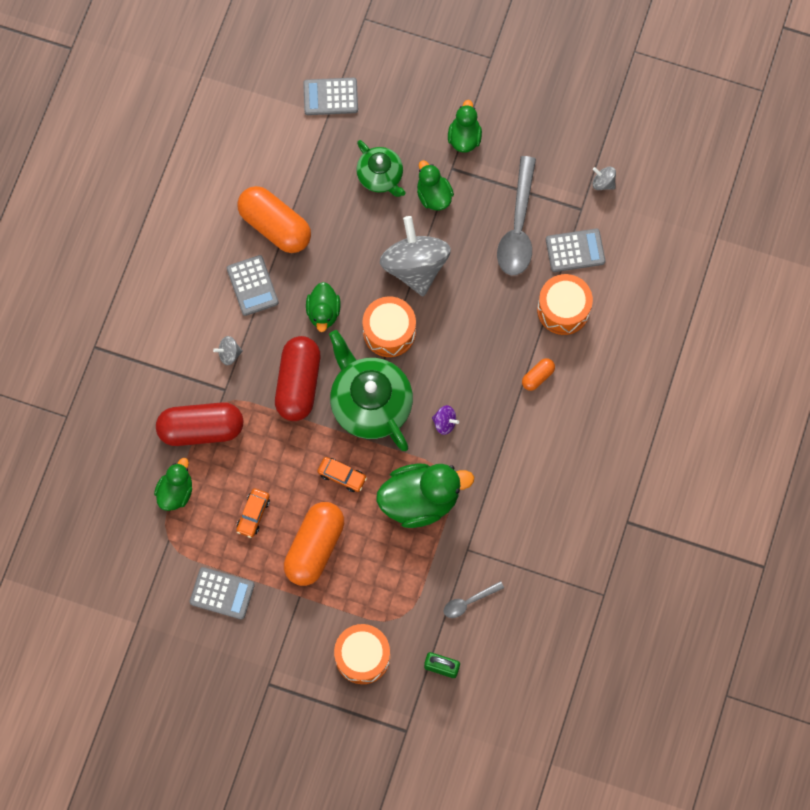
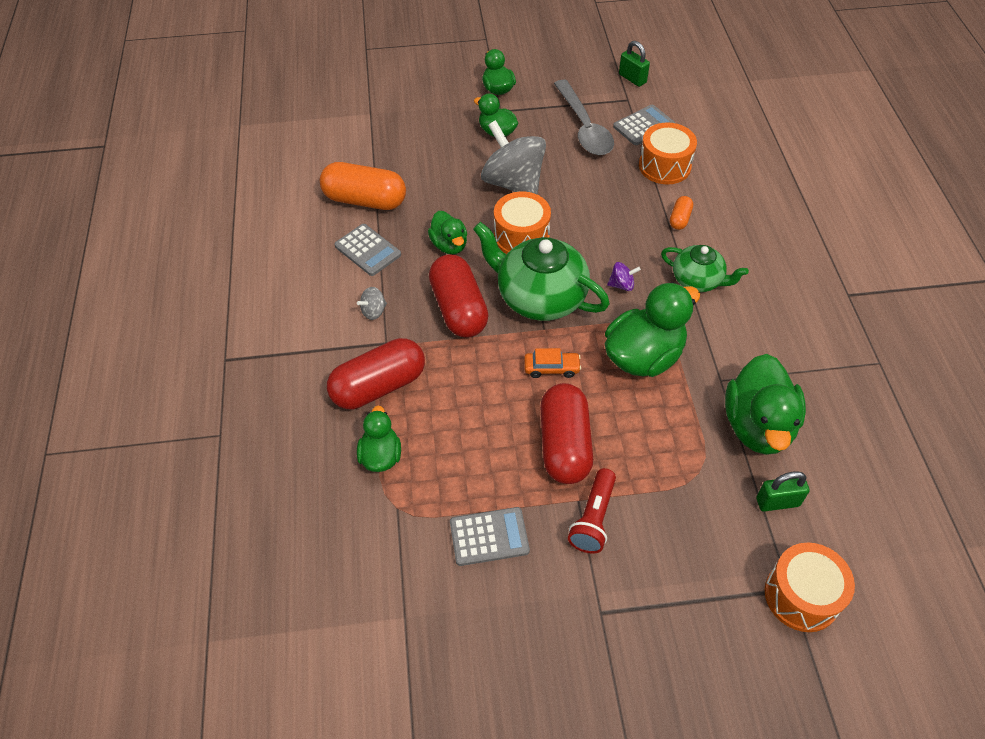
camera: 25 degrees left, 20 degrees down
(253, 514) = (479, 442): orange car -> none
(302, 615) = (593, 518): none -> red flashlight
(314, 547) = (564, 445): orange capsule -> red capsule
(330, 97) = (365, 101): grey calculator -> none
(362, 656) = (687, 531): orange drum -> orange drum (801, 596)
(380, 176) = (442, 135): green teapot -> green teapot (698, 280)
(469, 601) = (757, 426): grey spoon -> green duck
(603, 182) = (632, 78): grey spinning top -> green padlock

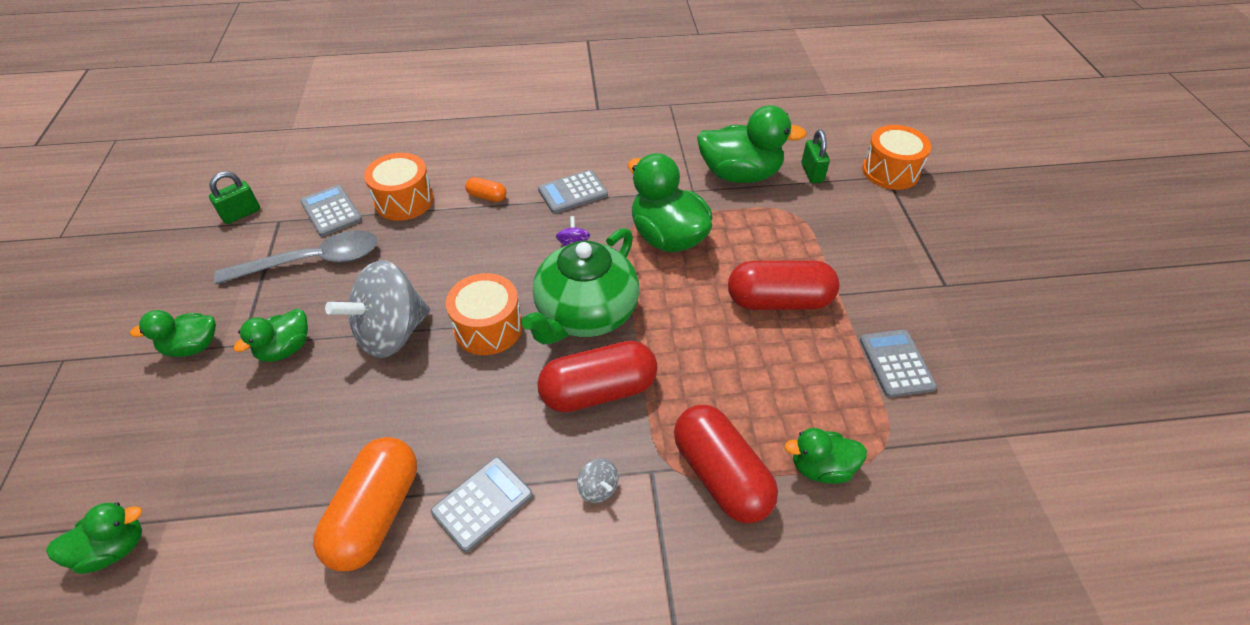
camera: 90 degrees left, 5 degrees down
(449, 245) = (489, 402): green duck -> green duck (114, 549)
(551, 368) = (685, 307): orange car -> none
(593, 518) = (855, 284): red flashlight -> none
(698, 280) = (573, 192): green teapot -> grey calculator

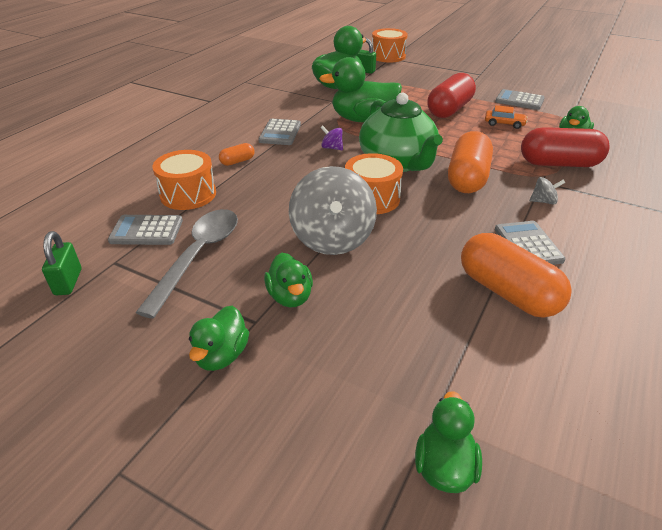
camera: 55 degrees left, 10 degrees down
(598, 391) = (467, 178): red capsule -> orange capsule
(793, 373) = (504, 124): none -> orange car

